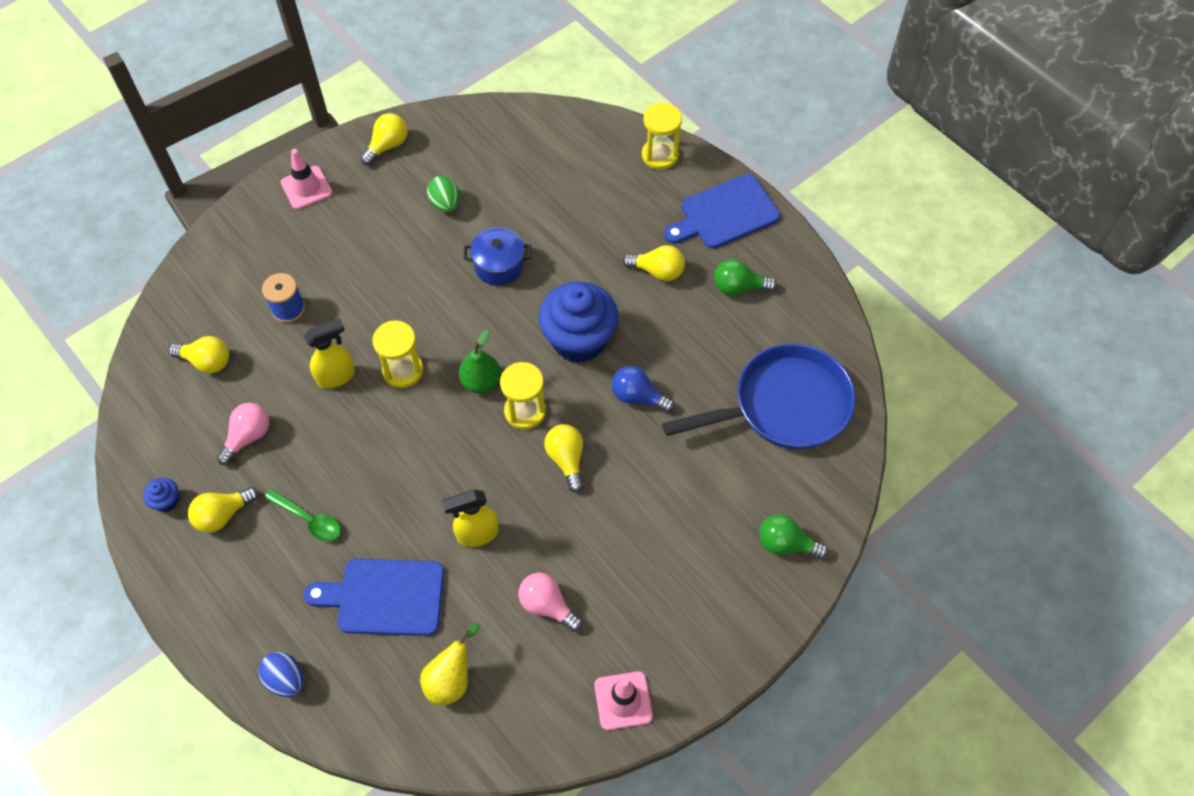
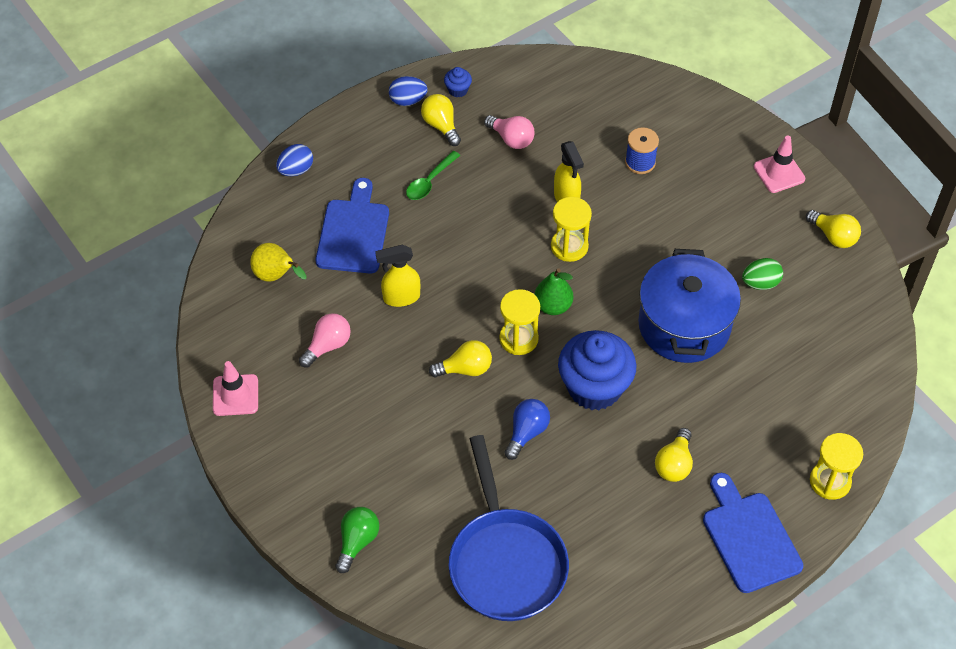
camera: 95 degrees right, 5 degrees down
(179, 557) = (408, 100): none -> blue egg
(206, 362) = (588, 108): yellow light bulb -> none
(477, 534) = (401, 297): yellow spray bottle -> yellow spray bottle turned 90 degrees counterclockwise
(499, 266) = (684, 325): blue pot -> blue pot, size x1.86
(738, 287) = (651, 538): green light bulb -> none

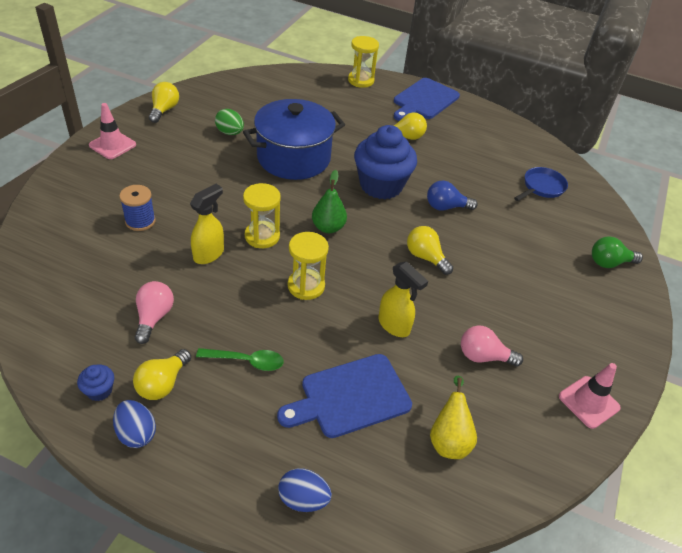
camera: 125 degrees left, 10 degrees down
(505, 562) = (541, 187): blue pan -> blue pan, size x0.50
(518, 339) = (373, 236): yellow hourglass -> yellow hourglass (306, 286)

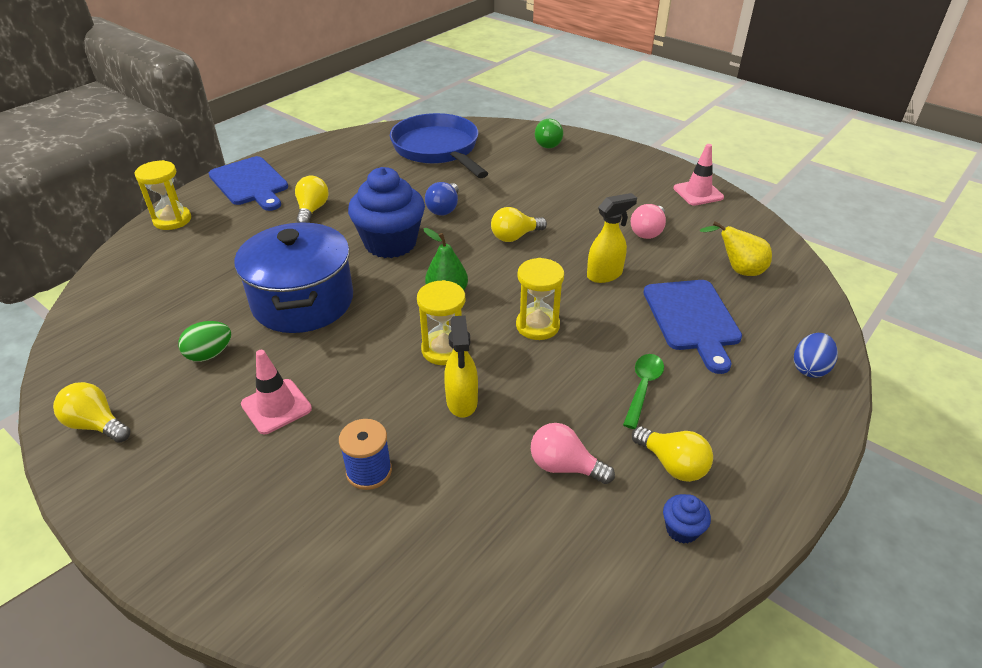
camera: 70 degrees left, 5 degrees down
(112, 145) = (154, 500): pink traffic cone -> pink traffic cone (276, 406)
(136, 433) = (744, 493): blue egg -> none
(209, 254) = (462, 402): yellow spray bottle -> yellow spray bottle turned 150 degrees counterclockwise
(541, 187) = (438, 149): blue pan -> blue pan, size x2.00

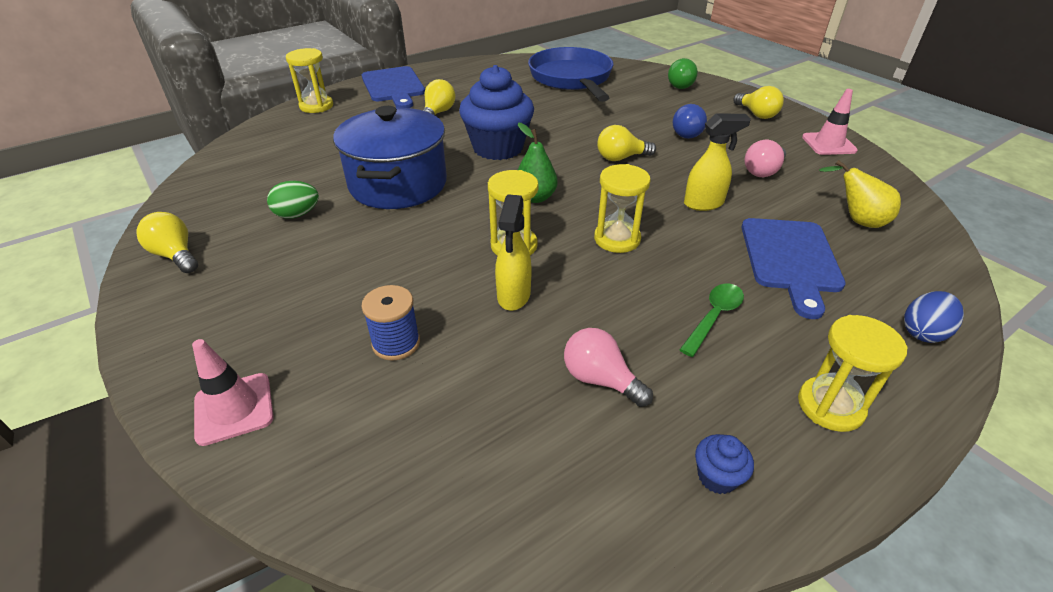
camera: 15 degrees right, 0 degrees up
(276, 406) = (335, 268): pink traffic cone -> pink traffic cone (234, 408)
(444, 208) = (560, 126): blue light bulb -> blue light bulb (689, 133)
(672, 464) = (725, 403): yellow light bulb -> yellow light bulb (756, 114)
(753, 449) = (830, 406): none -> yellow hourglass

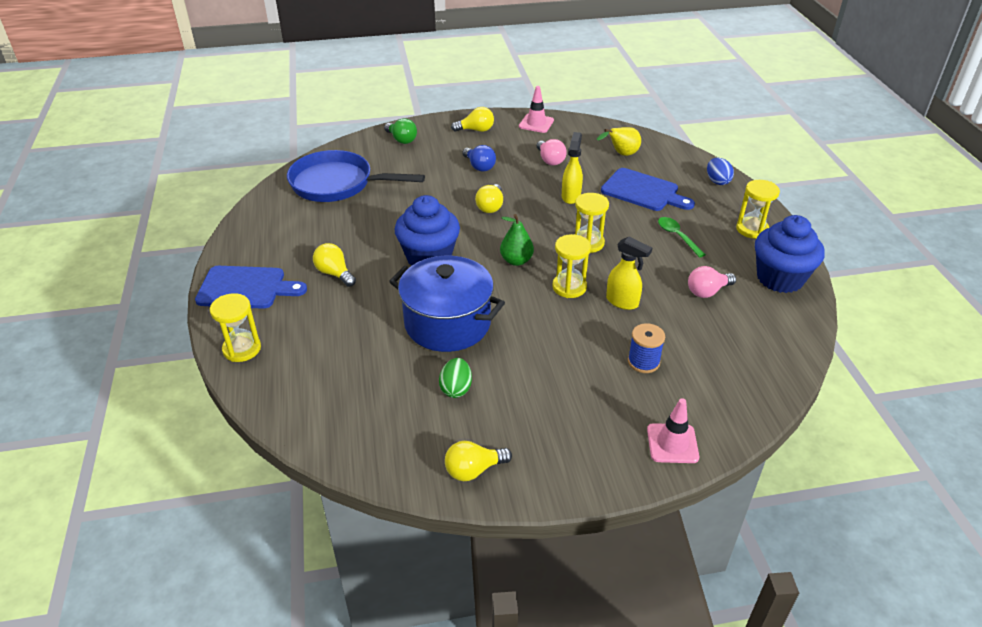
camera: 65 degrees left, 0 degrees up
(717, 477) = (780, 278): blue cupcake -> blue cupcake, size x2.45

